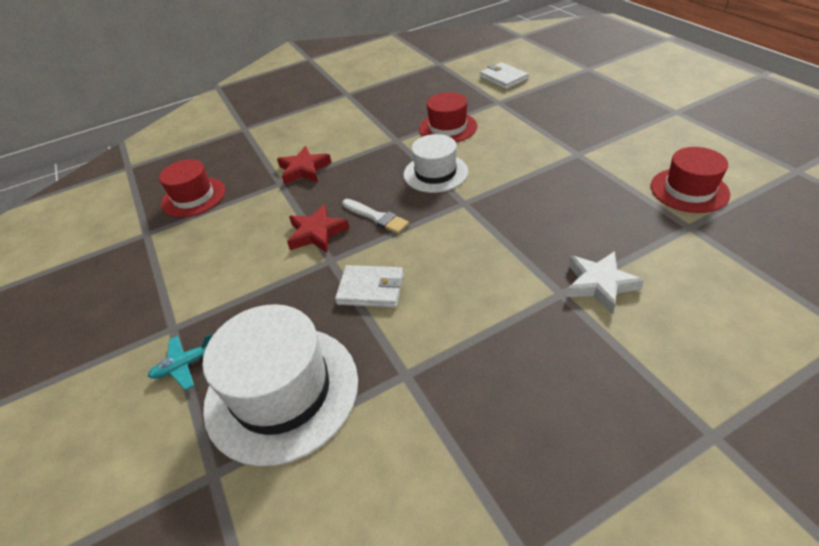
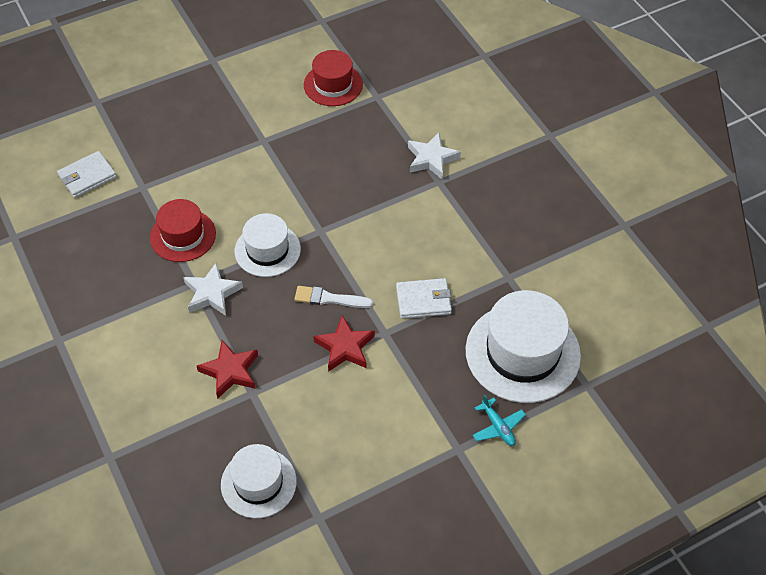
camera: 95 degrees left, 10 degrees up
(193, 197) = (258, 483): red hat -> white hat
(371, 289) = (423, 300): white wallet -> white wallet turned 75 degrees clockwise
(376, 217) = (329, 299): white brush -> white brush turned 120 degrees counterclockwise
(385, 150) = (212, 293): none -> white star

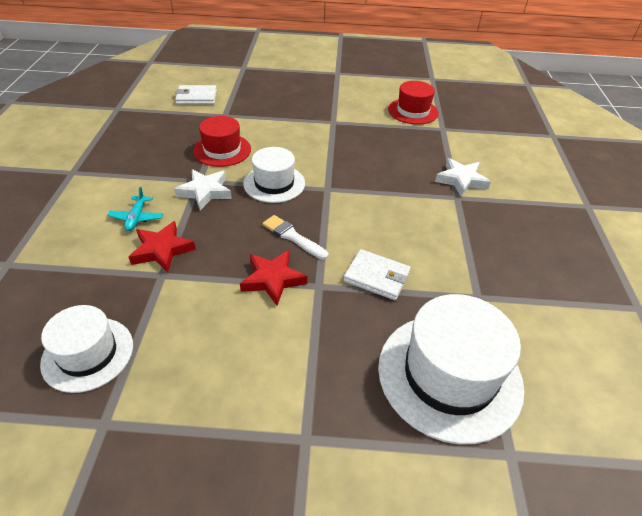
camera: 30 degrees right, 10 degrees down
(498, 427) = (368, 440): turquoise plane -> turquoise plane (137, 218)

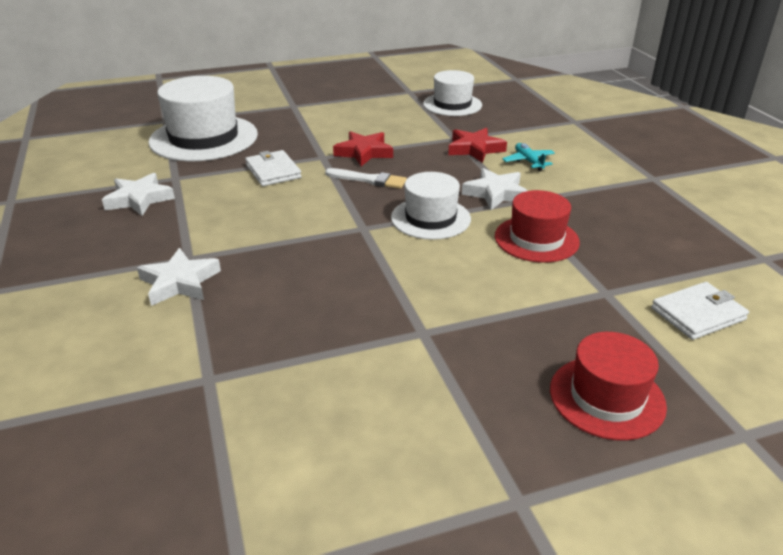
camera: 160 degrees right, 10 degrees down
(377, 277) = (273, 171): white wallet -> white wallet turned 60 degrees clockwise
(413, 111) = (277, 411): red hat -> red hat (606, 397)
(508, 272) = (139, 199): none -> white star

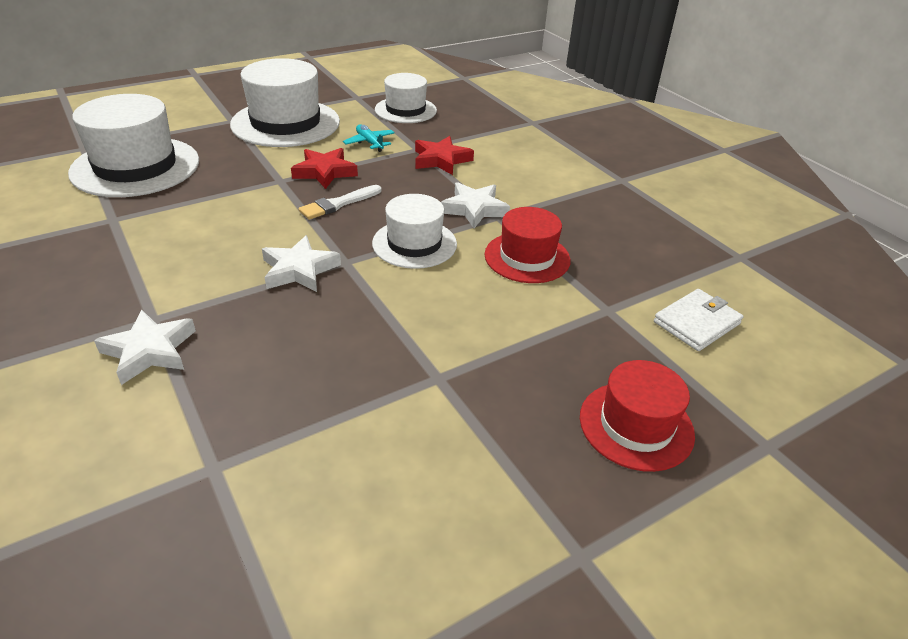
camera: 15 degrees left, 5 degrees up
(139, 199) = (74, 250): white star -> white star (299, 270)
(273, 171) = (227, 202): white wallet -> none
(339, 110) = (285, 123): none -> white hat
(369, 180) = (338, 204): white brush -> white brush turned 135 degrees clockwise
(528, 161) = (498, 170): turquoise plane -> turquoise plane (369, 143)

